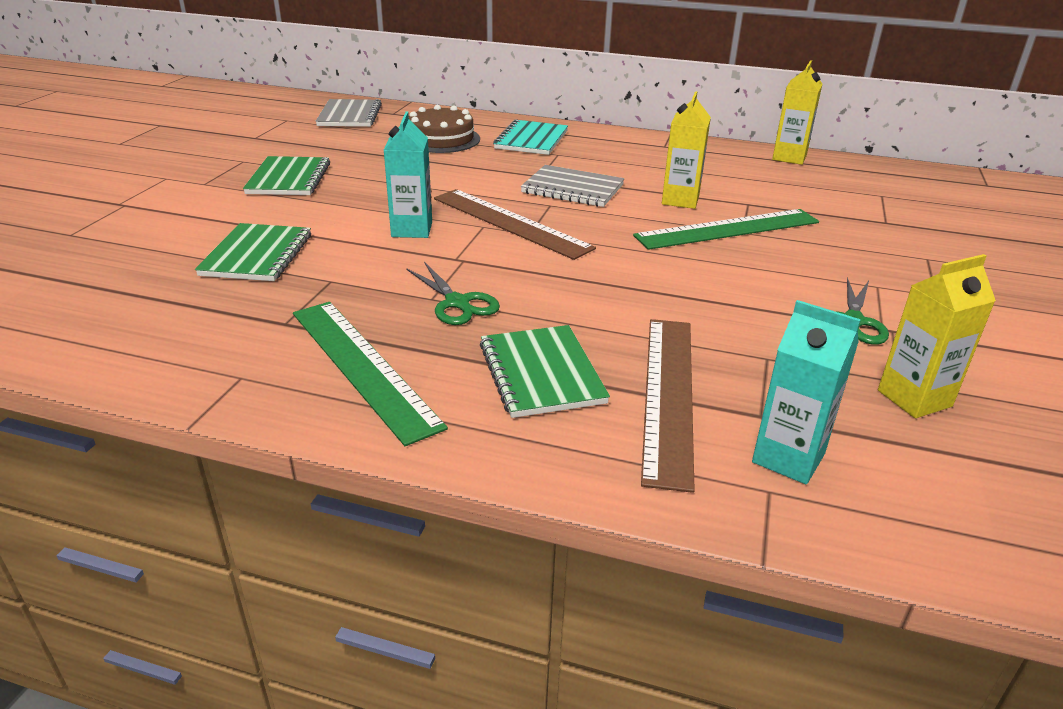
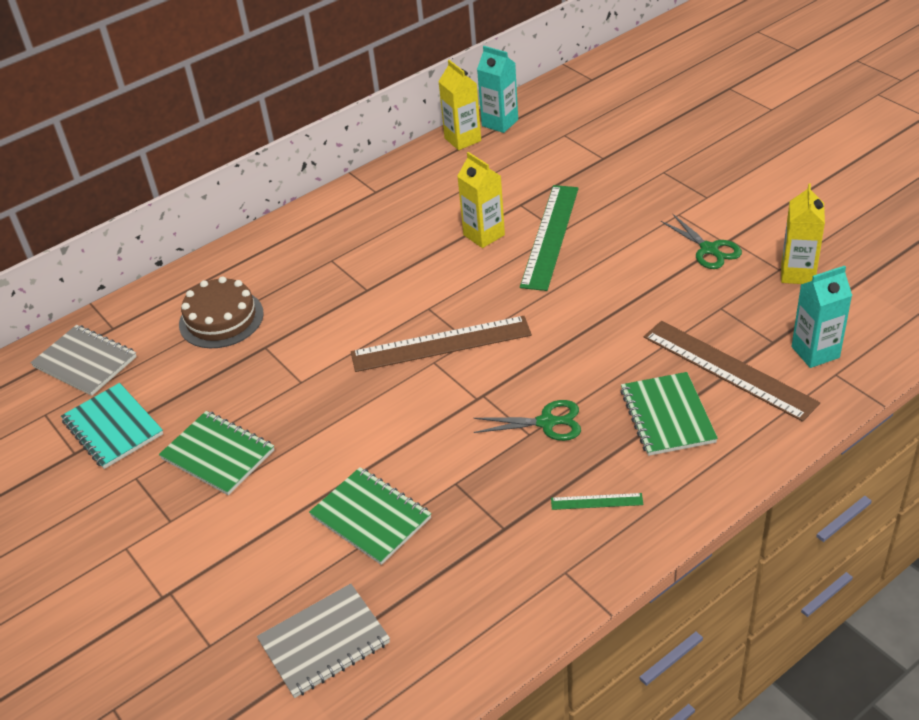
camera: 50 degrees left, 10 degrees up
(363, 366) = (596, 501): green ruler -> green ruler, size x0.44
(412, 229) = (403, 406): turquoise carton -> turquoise carton (500, 123)
(531, 140) = (283, 262): turquoise notebook -> turquoise notebook (113, 428)
(541, 373) = (667, 416): green notebook -> green notebook turned 60 degrees clockwise
(572, 189) = (410, 283): grey notebook -> grey notebook (324, 642)

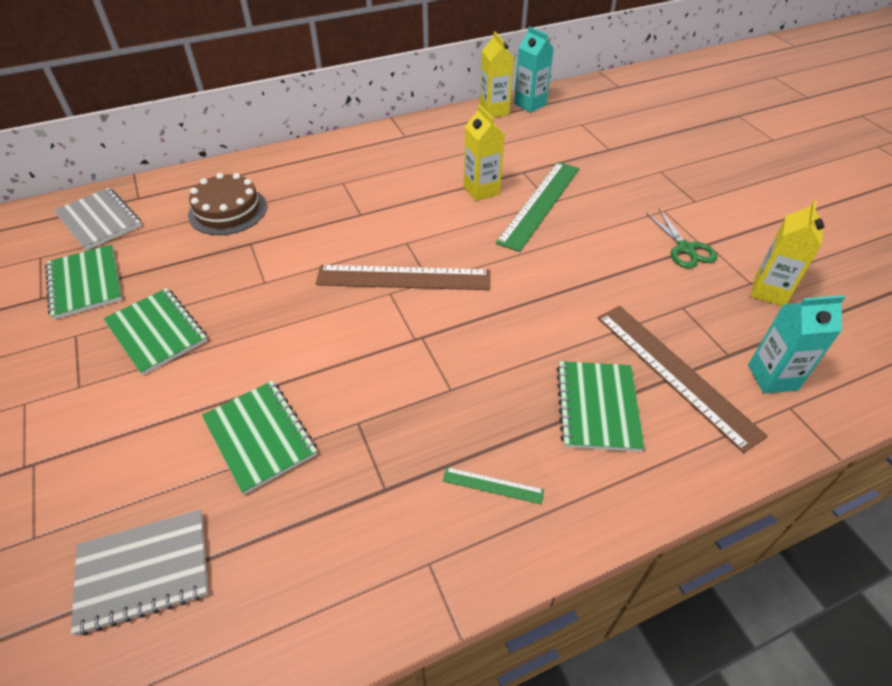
camera: 10 degrees right, 5 degrees up
(113, 428) = (85, 283): turquoise notebook -> green notebook
(547, 422) = (473, 382): green scissors -> none

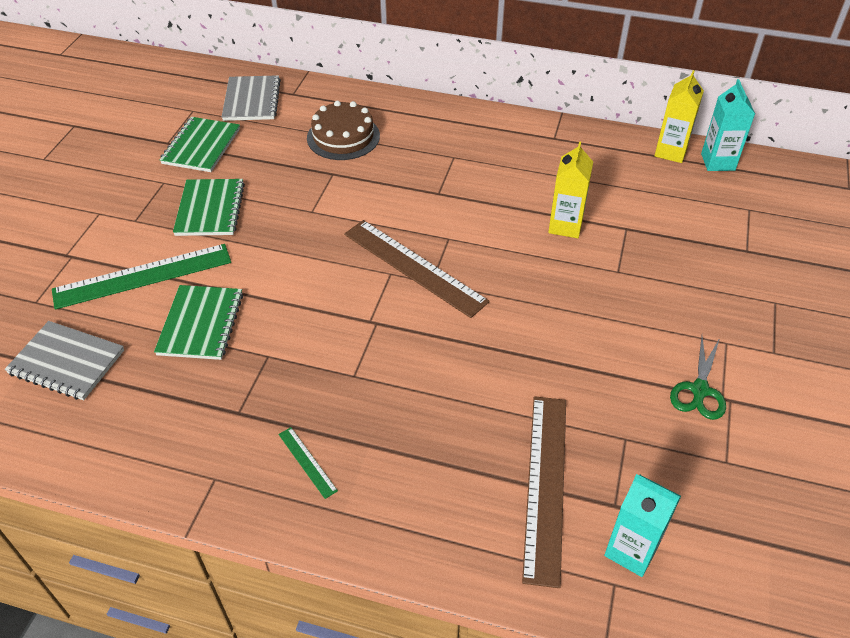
camera: 40 degrees right, 0 degrees up
(539, 204) = (605, 267): green ruler -> green ruler (143, 276)
(597, 407) = (447, 464): green notebook -> none
(769, 291) = (735, 481): yellow carton -> none

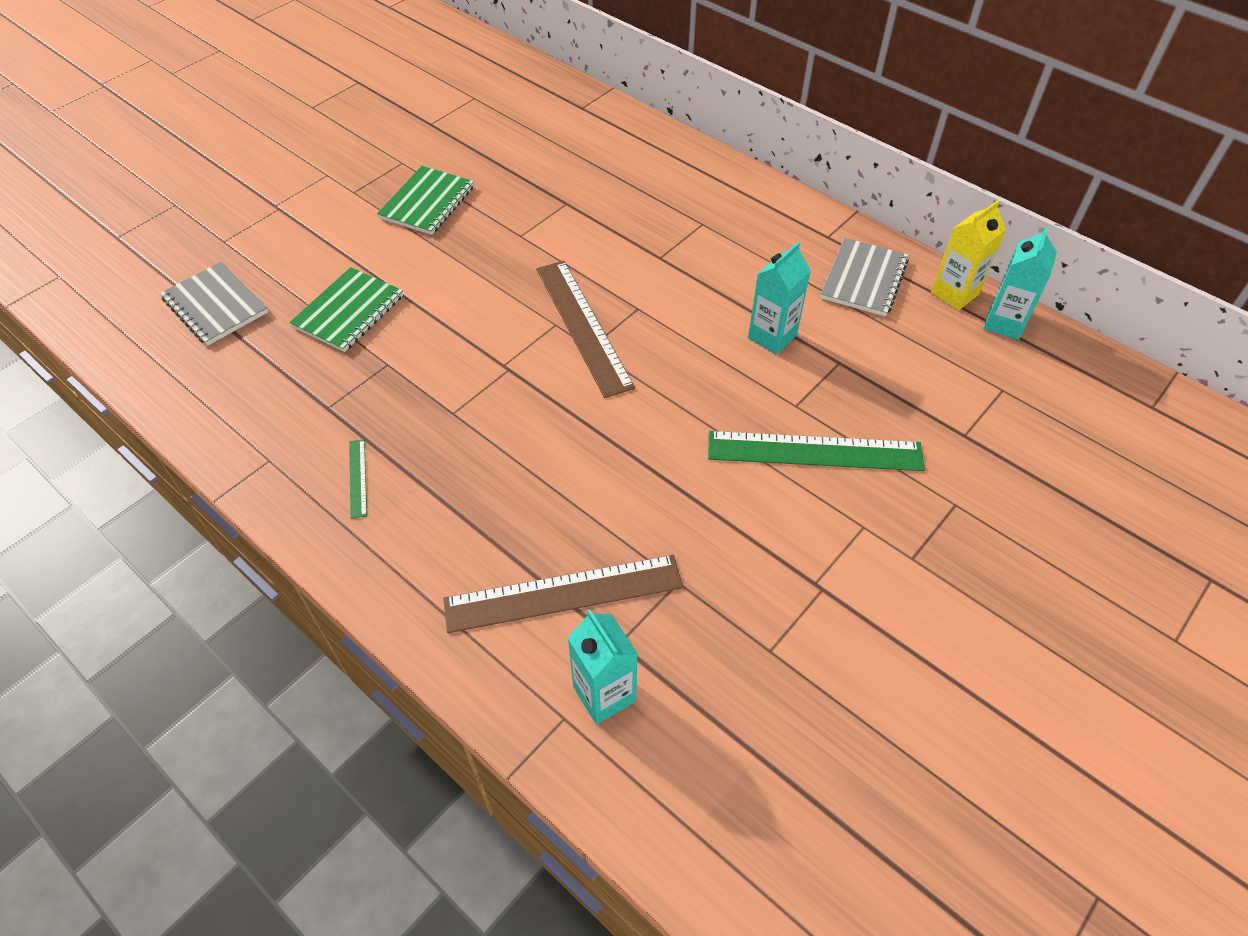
camera: 25 degrees right, 5 degrees up
(143, 276) = (327, 248): green ruler -> green ruler (814, 451)
(201, 146) = (459, 137): green notebook -> none
(252, 100) = (537, 103): grey notebook -> grey notebook (864, 279)
(343, 137) = (602, 168): brown cake -> none
(545, 485) = (563, 593): brown ruler -> brown ruler turned 45 degrees clockwise
(565, 226) = (772, 337): yellow carton -> turquoise carton
(699, 390) = (795, 565): green scissors -> none

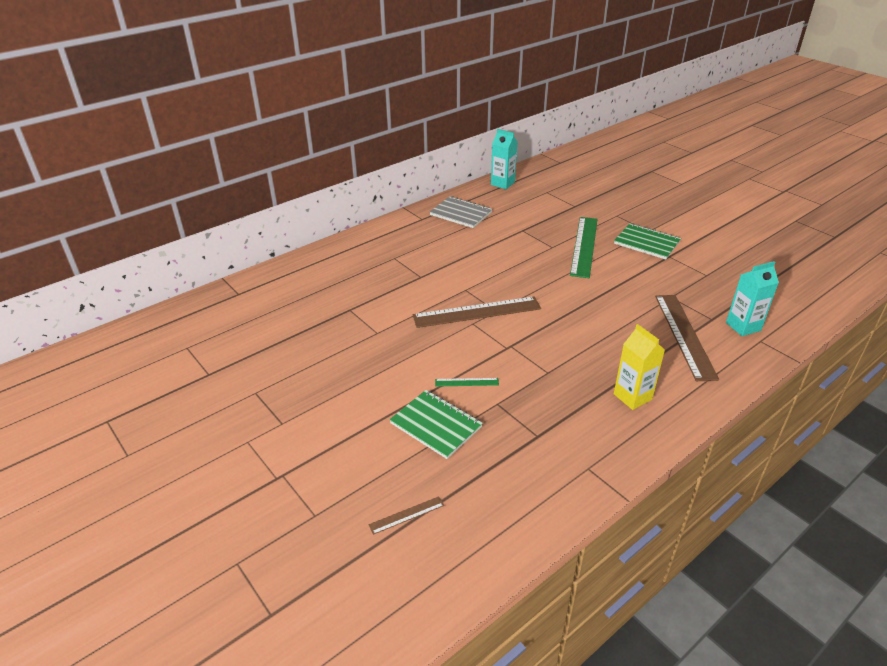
camera: 80 degrees left, 15 degrees down
(215, 306) = (406, 515): grey notebook -> brown ruler
(358, 478) = (604, 419): green ruler -> green ruler (466, 382)
(427, 202) = (317, 378): green notebook -> green notebook (646, 243)
(772, 337) = (499, 247): turquoise carton -> none
(954, 294) = (478, 192): yellow carton -> yellow carton (632, 397)

